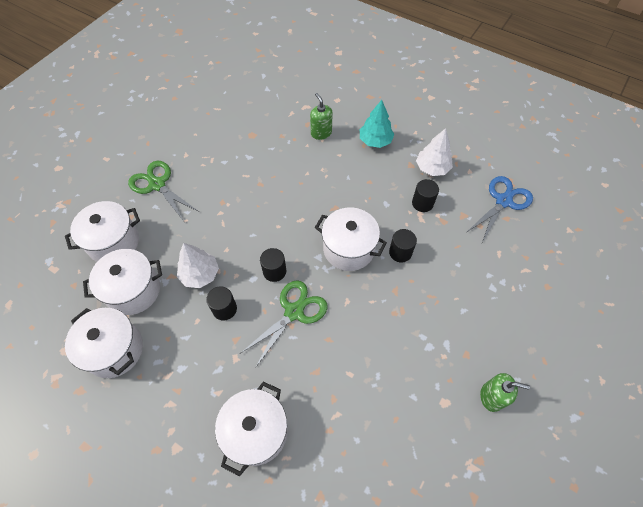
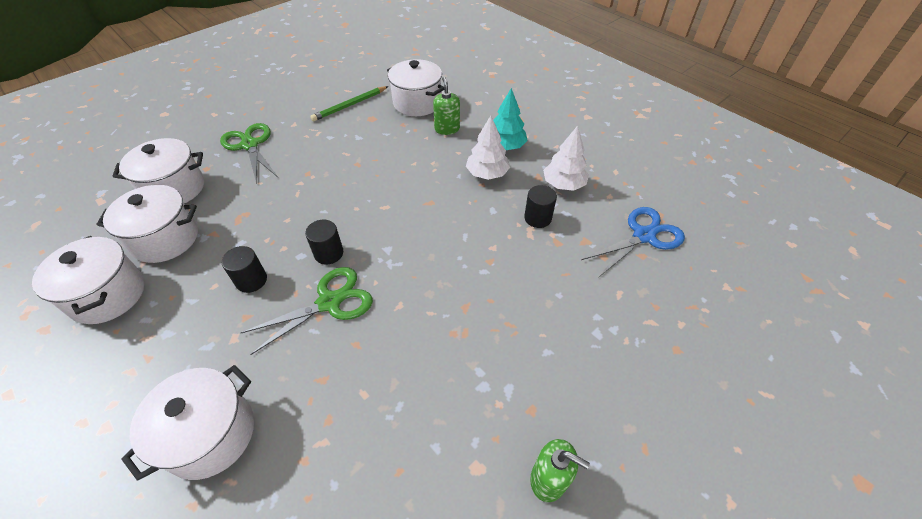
camera: 15 degrees right, 10 degrees down
(200, 274) = (245, 238): white tree -> white tree (487, 174)
(226, 124) = (350, 105): none -> green pencil
(348, 249) = (427, 248): white pot -> white pot (417, 103)
(400, 252) = (489, 265): black cylinder -> none

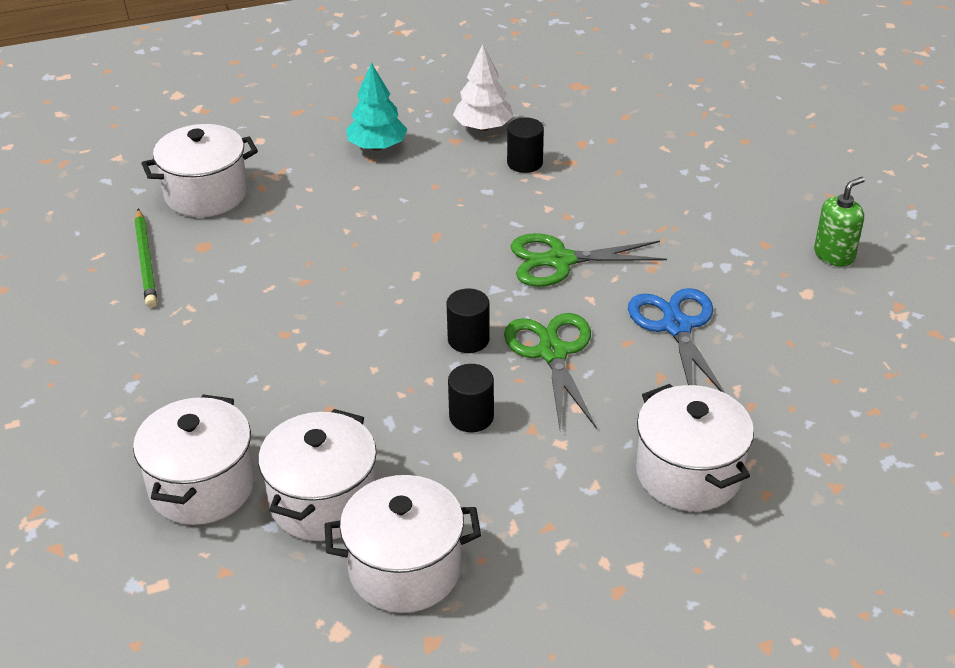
camera: 65 degrees left, 10 degrees down
(250, 145) = (155, 387): green scissors -> green scissors (560, 261)
(447, 129) = (296, 183): green soap dispenser -> none
(487, 174) = (418, 176): white tree -> none
(644, 236) = (600, 105): blue scissors -> blue scissors (676, 326)

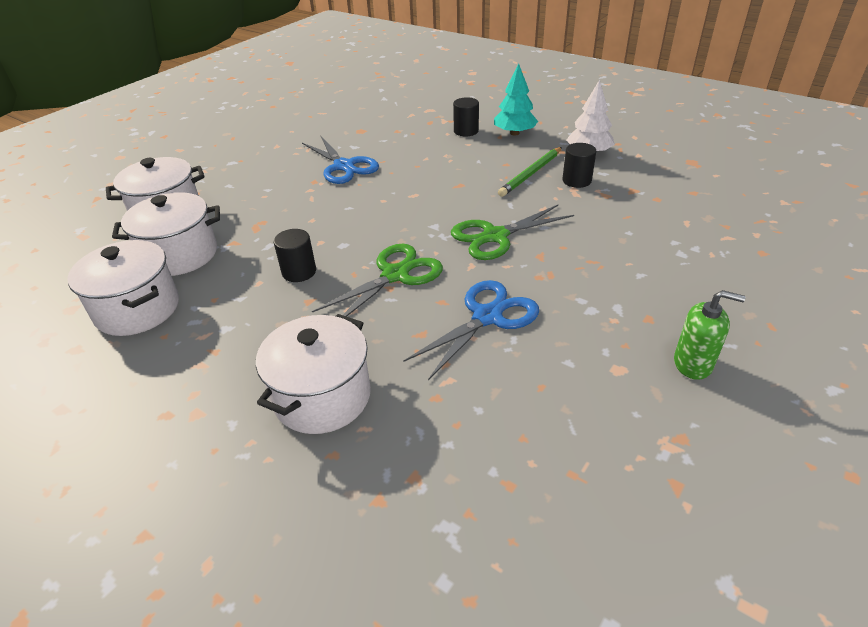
camera: 55 degrees right, 0 degrees up
(145, 261) = (331, 124): green pencil -> green pencil (531, 173)
(206, 194) = (403, 113): white pot -> none
(280, 296) = (344, 166): none -> blue scissors
(468, 339) = (373, 238): black cylinder -> black cylinder (466, 131)
(560, 261) = (495, 236): green scissors -> green scissors turned 75 degrees counterclockwise

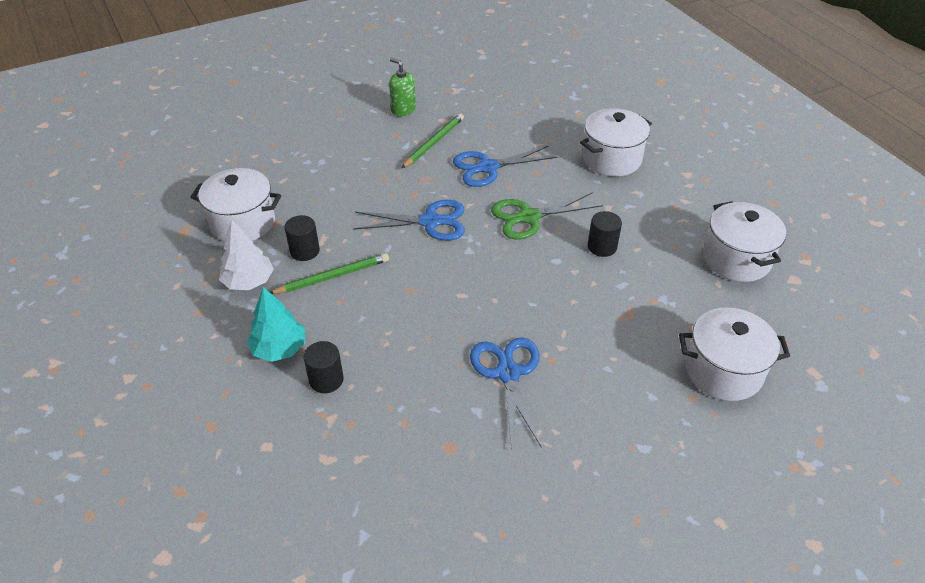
camera: 155 degrees left, 5 degrees up
(180, 255) = (705, 304): white pot -> white pot (243, 223)
(495, 236) = (430, 222): green scissors -> blue scissors
(589, 325) = (434, 143): none -> green pencil

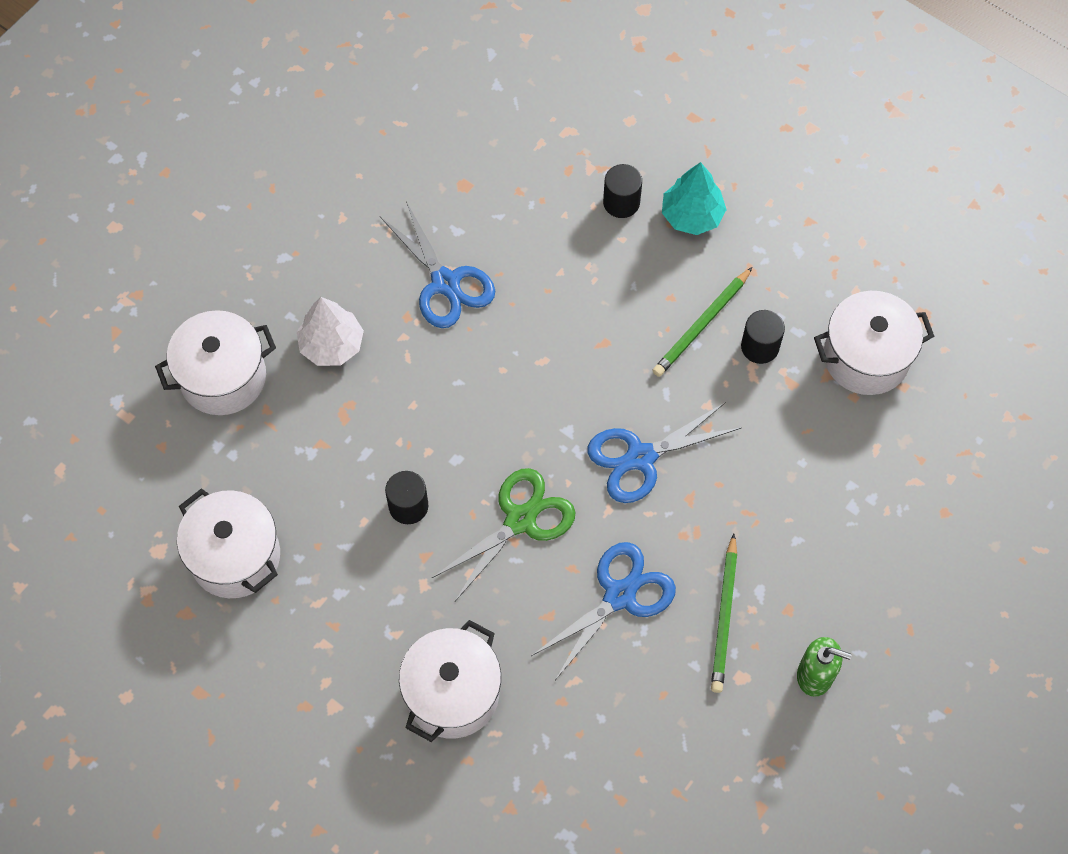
camera: 155 degrees right, 20 degrees up
(248, 281) = (789, 279): white tree -> white tree (332, 345)

